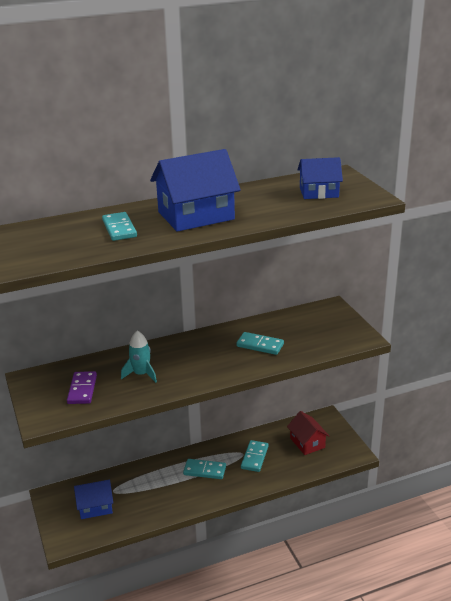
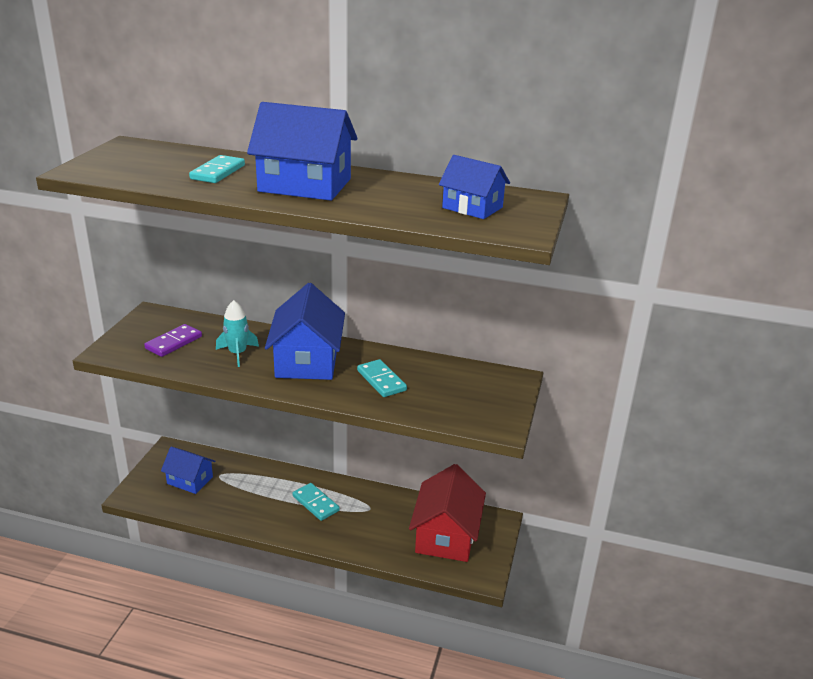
camera: 35 degrees right, 0 degrees up
(195, 356) = (307, 360): none -> blue house
(254, 457) = (376, 519): turquoise domino -> none
(307, 443) = (446, 535): red house -> red house, size x1.68

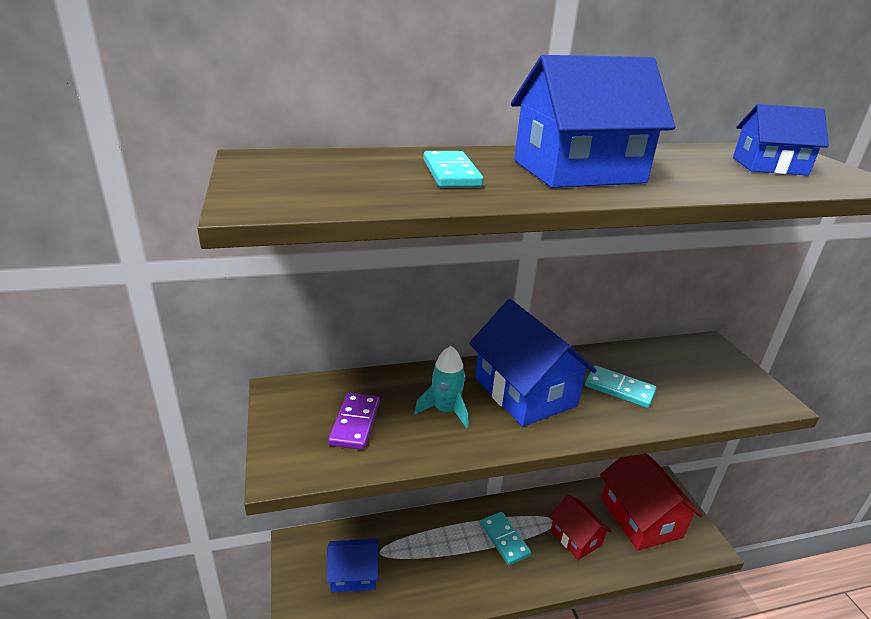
camera: 30 degrees left, 0 degrees up
(315, 503) = (504, 539): turquoise domino -> turquoise domino turned 45 degrees clockwise
(373, 525) = (576, 537): none -> red house

